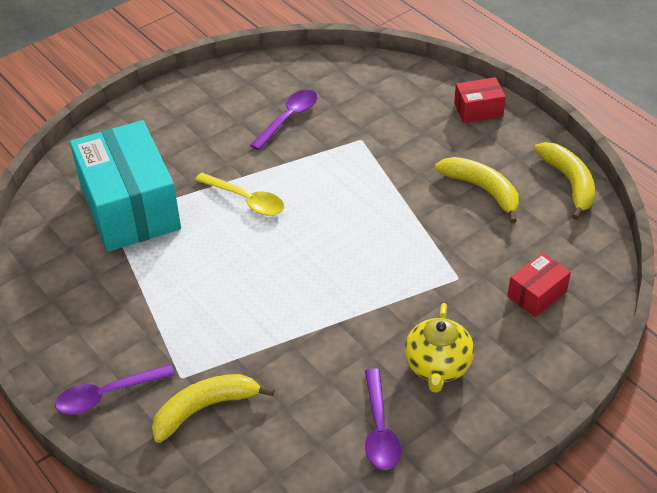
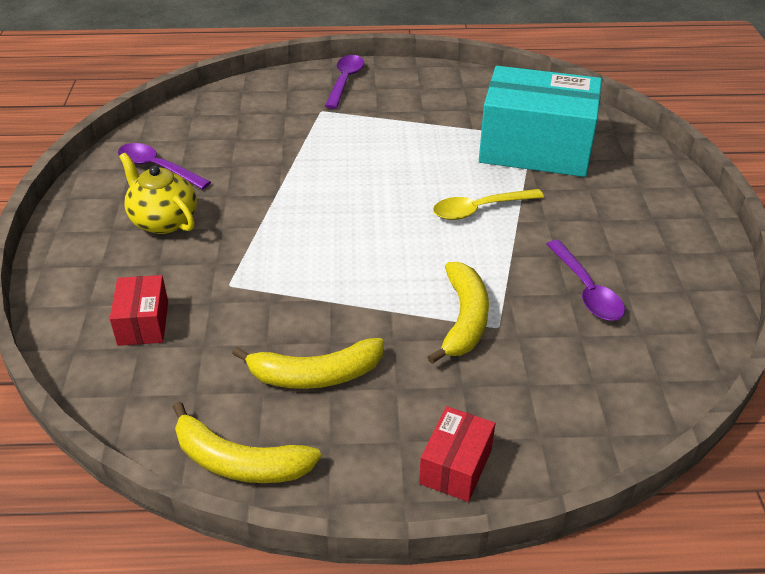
camera: 125 degrees right, 5 degrees down
(205, 408) = (281, 110): yellow banana -> yellow banana (464, 320)

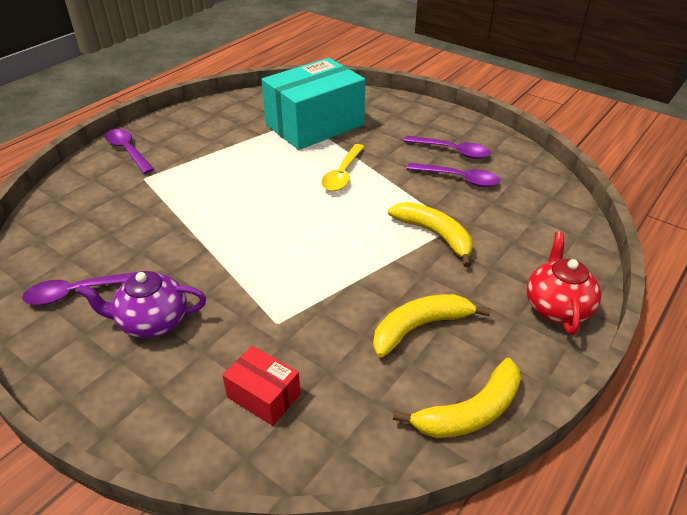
camera: 50 degrees left, 0 degrees up
(163, 221) = (152, 322): yellow teapot -> purple teapot
(315, 375) = (420, 327): yellow banana -> yellow banana turned 150 degrees counterclockwise
(455, 466) = (556, 307): red box -> red teapot
(632, 260) = (452, 151): none -> purple spoon

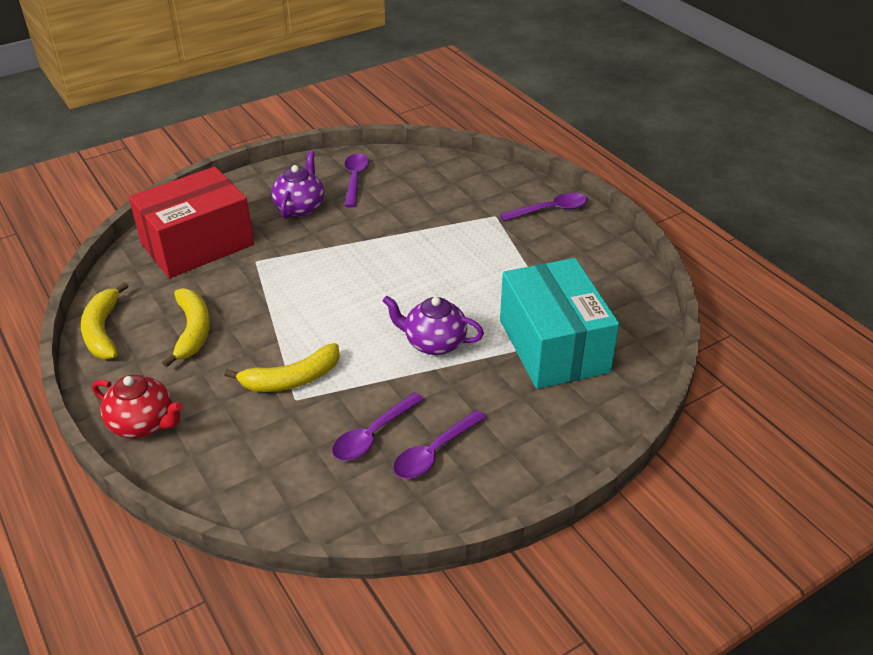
camera: 110 degrees right, 0 degrees up
(264, 395) = (197, 244): red box -> red box, size x2.24
(343, 174) = (434, 343): yellow spoon -> purple teapot

